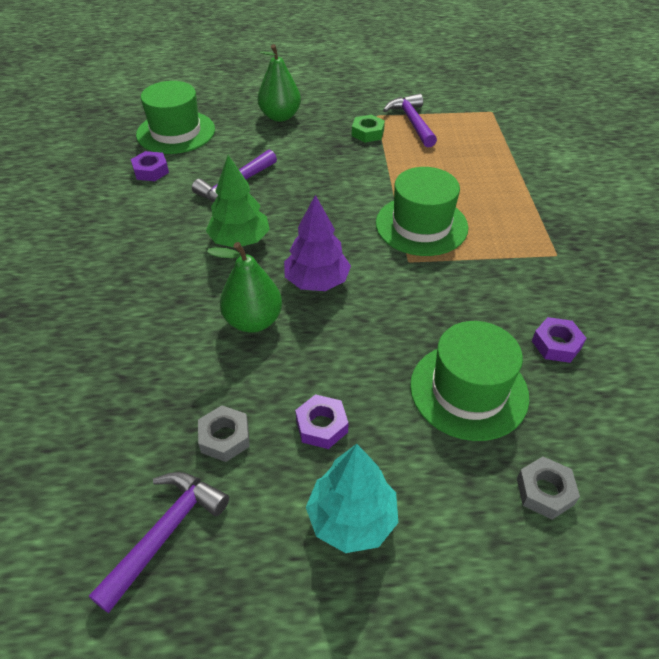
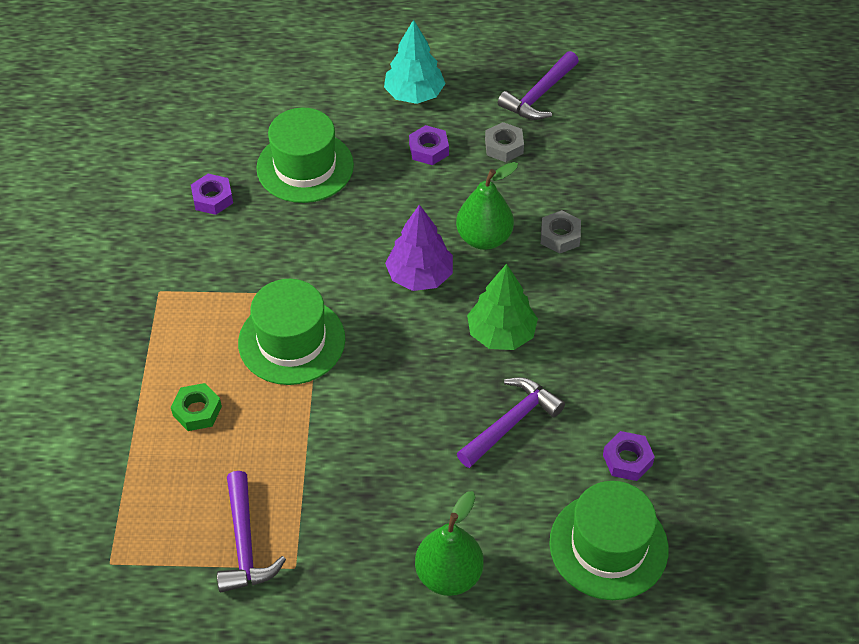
camera: 175 degrees left, 5 degrees up
(368, 133) = (318, 521): green nut -> green nut (197, 411)
(544, 491) = (277, 100): grey nut -> grey nut (560, 236)

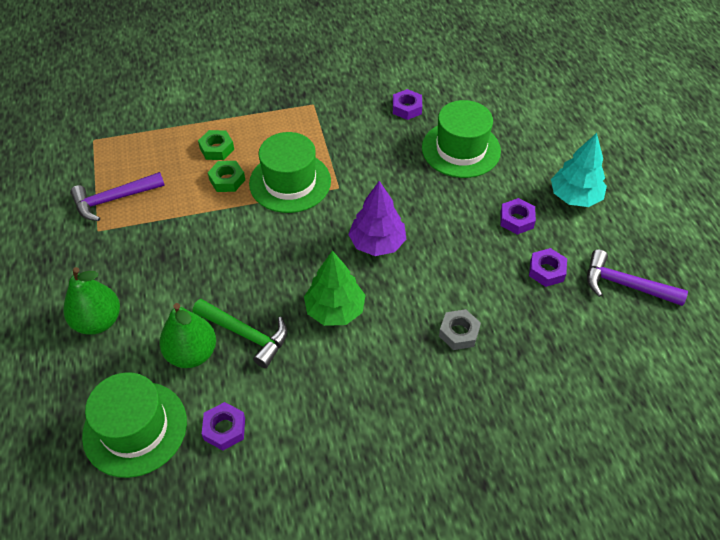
camera: 75 degrees right, 0 degrees up
(260, 407) = (227, 180): none -> green nut
(484, 238) = (434, 278): green pear -> green pear (192, 353)
(504, 146) = (546, 271): grey nut -> purple nut
(511, 422) = (246, 334): purple hammer -> green hammer

